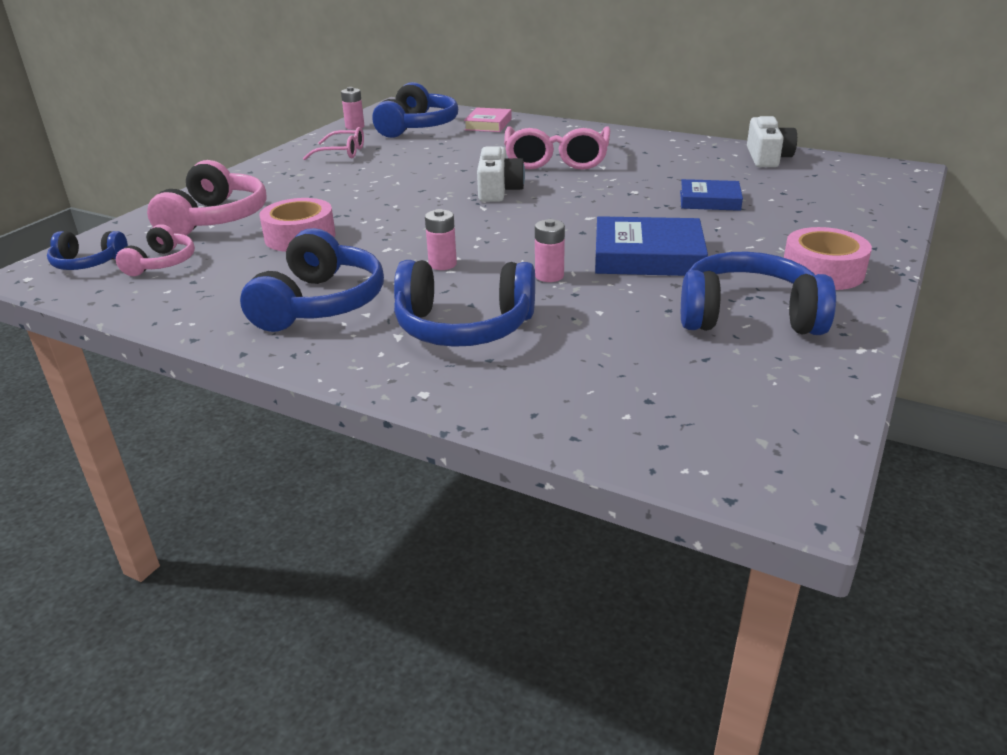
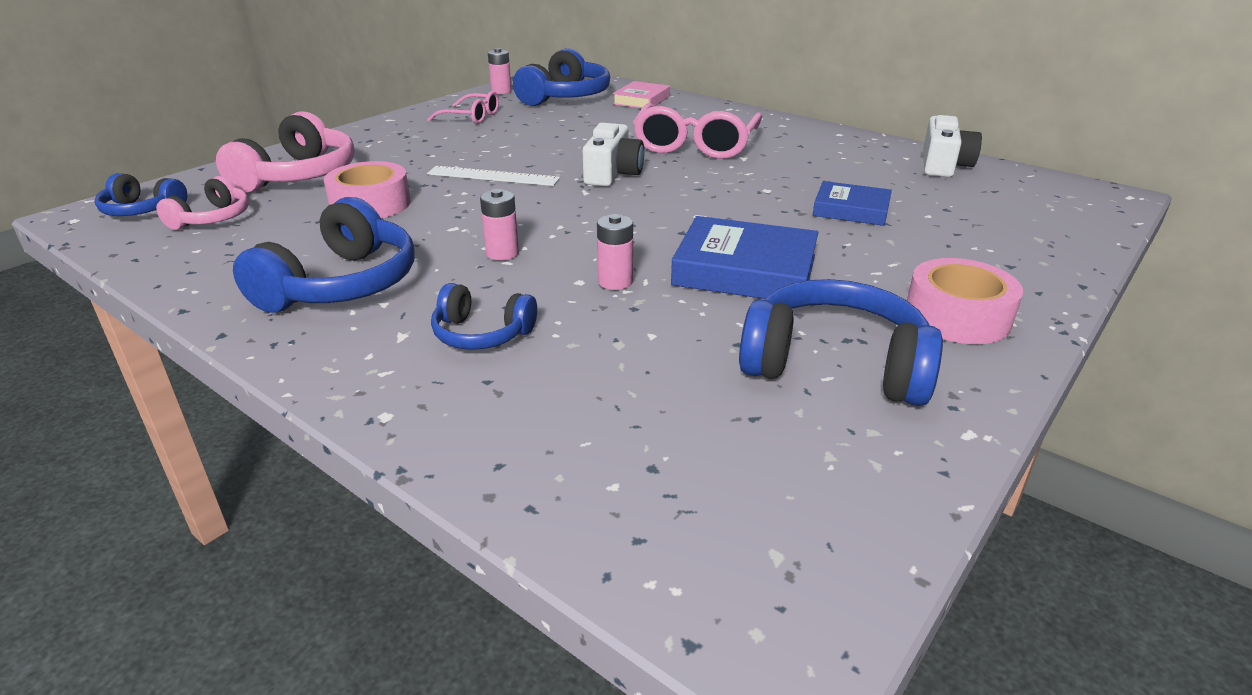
camera: 10 degrees right, 0 degrees up
(395, 202) = (493, 176): none -> white ruler
(464, 327) = (481, 334): blue headphones -> blue headphones, size x0.57

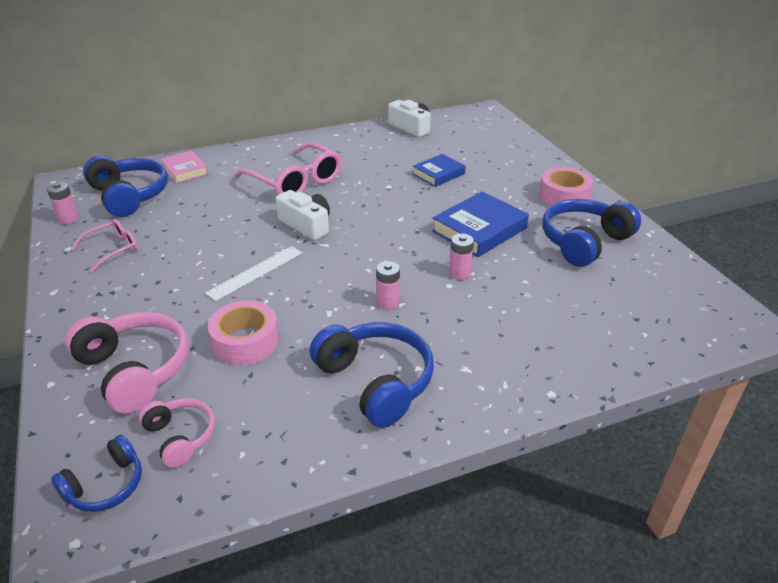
camera: 60 degrees left, 5 degrees up
(481, 334) = (486, 337): blue headphones -> none

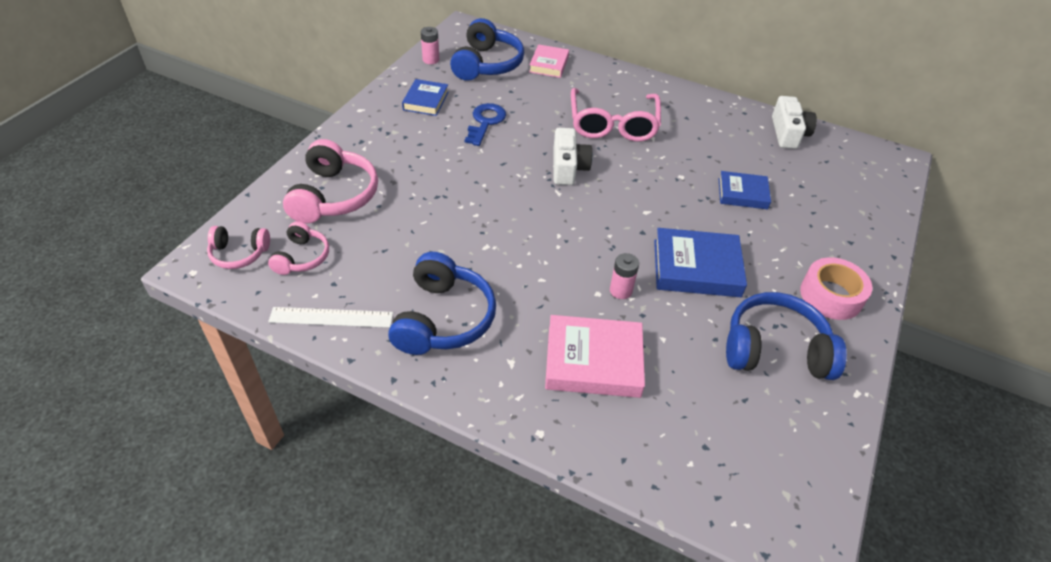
camera: 45 degrees right, 10 degrees up
(106, 485) = (239, 254): blue headphones -> pink headphones
(112, 249) = (425, 101): pink glasses -> blue book
(193, 234) = (485, 122): none -> blue key
(246, 341) = (411, 226): pink tape -> none
(255, 272) = (483, 180): white ruler -> white ruler (331, 317)
(388, 302) = (534, 271): pink battery -> none
(511, 325) = (593, 361): none -> pink book

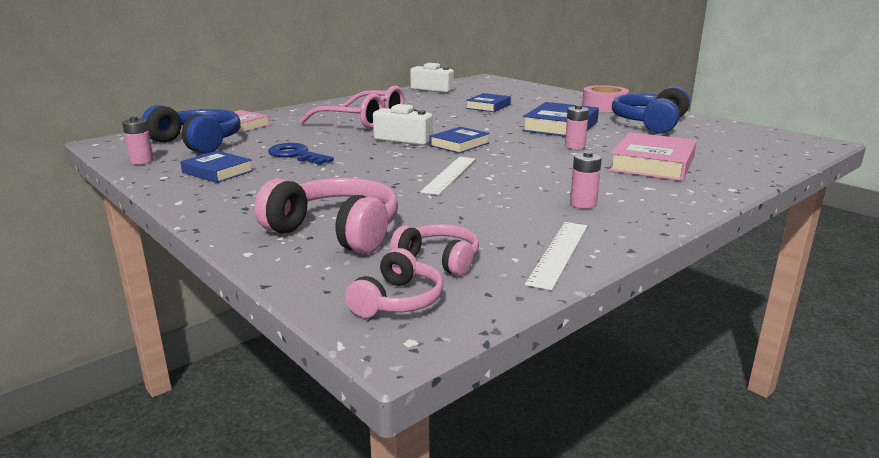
camera: 65 degrees left, 25 degrees down
(443, 318) = (583, 204): blue headphones -> pink battery
(480, 220) = (449, 175): none -> white ruler
(574, 206) = (459, 144): none -> blue book

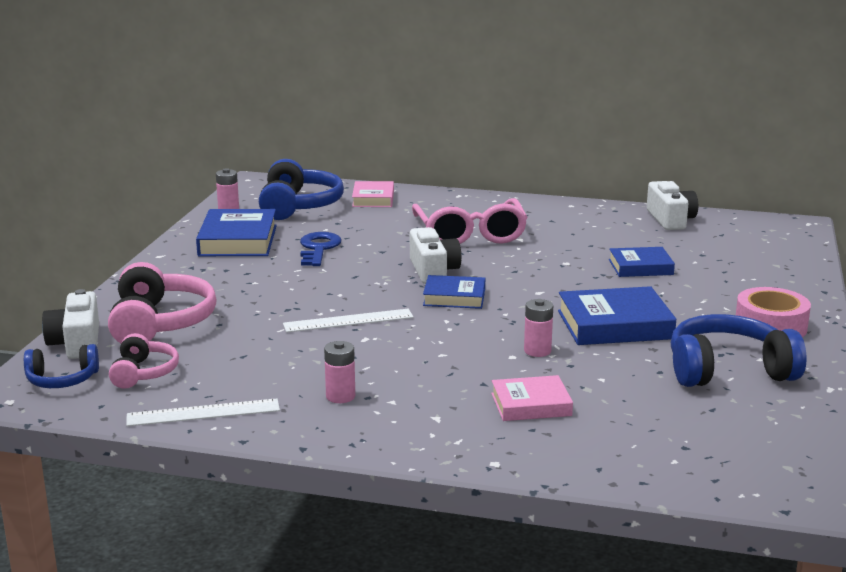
camera: 55 degrees right, 0 degrees up
(217, 172) = (238, 240): blue book -> blue book, size x1.60
(314, 275) = (77, 343): none -> white camera
(398, 301) = (62, 380): pink headphones -> blue headphones
(653, 164) = (531, 404): pink book -> pink book, size x0.63

